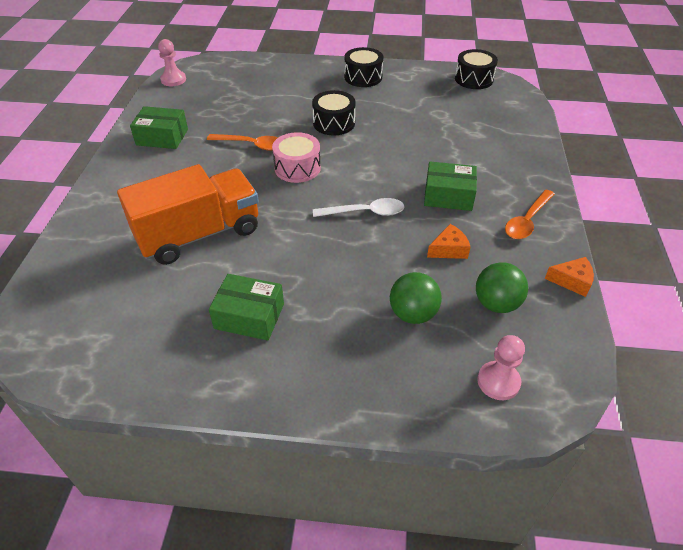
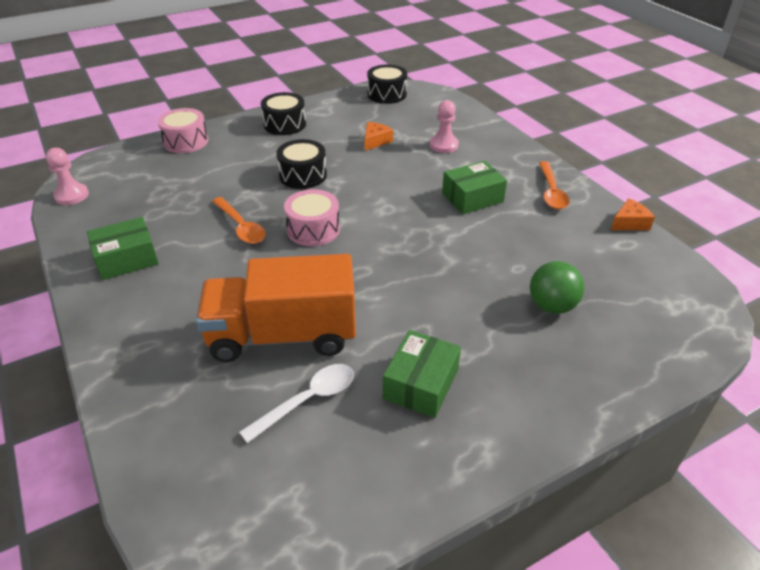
camera: 35 degrees left, 5 degrees down
(199, 234) = (283, 335): orange truck -> orange truck turned 120 degrees counterclockwise
(249, 316) = (421, 384): green box -> green box turned 45 degrees counterclockwise
(251, 145) = (241, 227): orange spoon -> orange spoon turned 75 degrees clockwise
(280, 66) = (186, 141): none -> pink drum
(365, 212) = (420, 241): white spoon -> white spoon (308, 400)
(449, 249) = (521, 241): orange cheese -> orange cheese (375, 141)
(496, 303) = (600, 266): green ball -> none
(498, 381) = (666, 323): pink pawn -> pink pawn (444, 145)

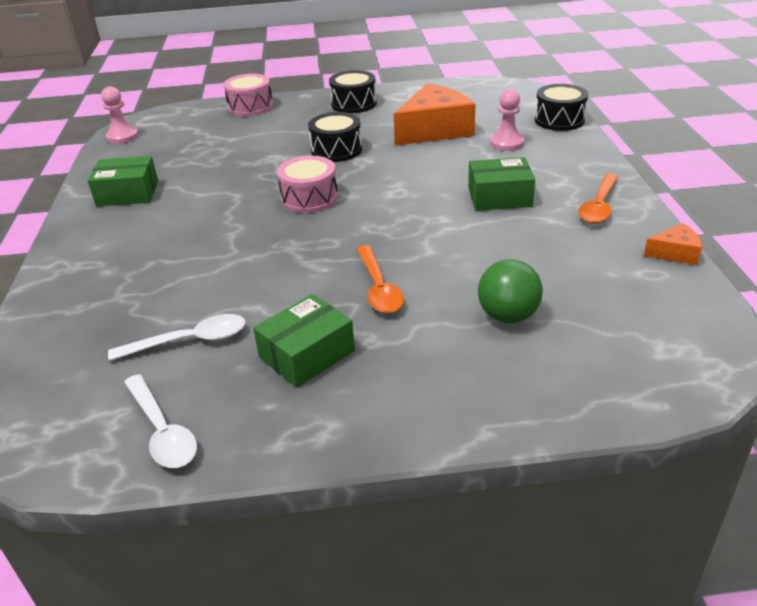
camera: 25 degrees right, 5 degrees down
(241, 227) = (244, 185): orange spoon -> orange spoon (379, 288)
(283, 335) = (210, 282): orange truck -> none
(349, 496) = (162, 431): none -> white spoon
(375, 141) = (434, 130): orange cheese -> orange cheese, size x2.14
(387, 94) = (481, 89): black drum -> black drum (559, 120)

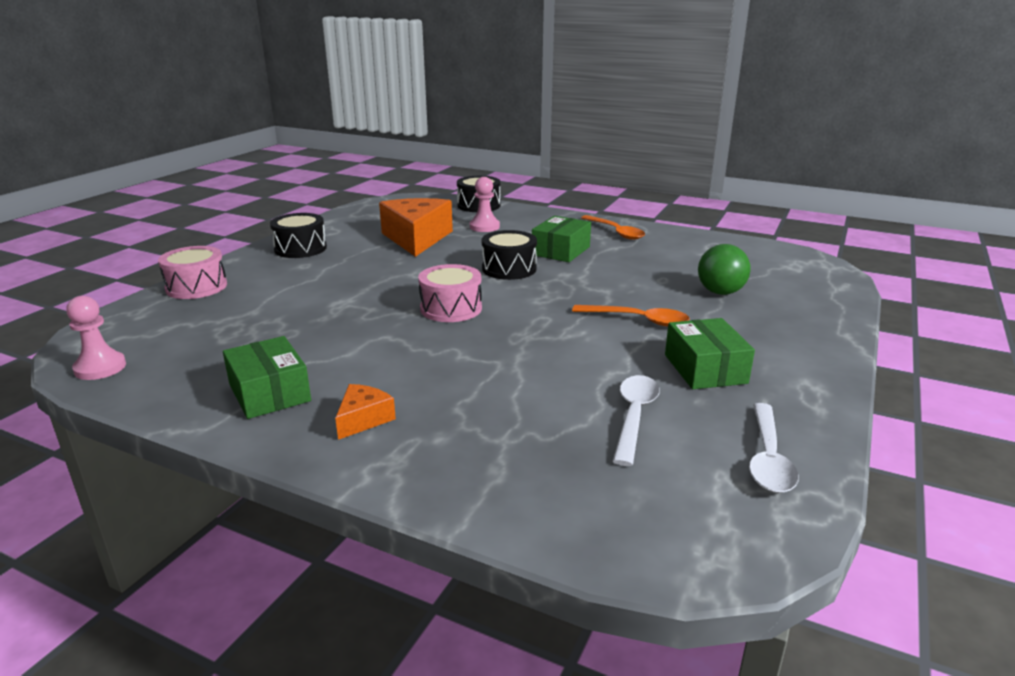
camera: 60 degrees left, 10 degrees down
(127, 193) = (269, 392): green box -> green box turned 60 degrees counterclockwise
(162, 431) = (768, 458): white spoon -> white spoon turned 105 degrees clockwise
(336, 150) = (379, 277): black drum -> black drum (509, 269)
(675, 253) = (696, 234): orange cheese -> orange cheese (363, 419)

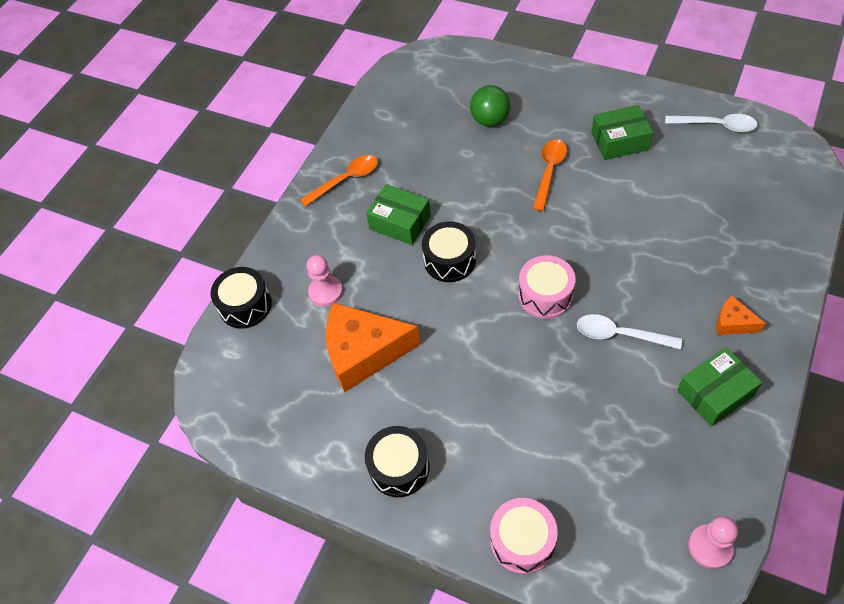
camera: 85 degrees left, 30 degrees up
(634, 416) = (689, 179): white spoon -> white spoon (620, 335)

